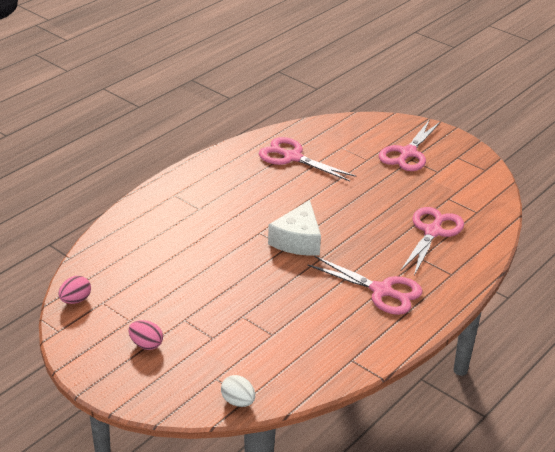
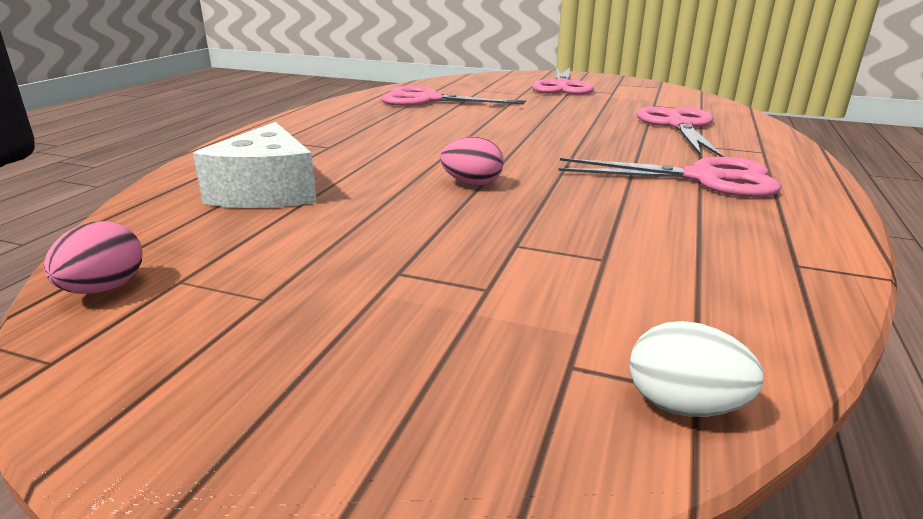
camera: 20 degrees left, 10 degrees down
(146, 344) = (332, 336): pink egg -> pink egg (472, 183)
(298, 240) = (513, 153): white cheese -> white cheese (267, 191)

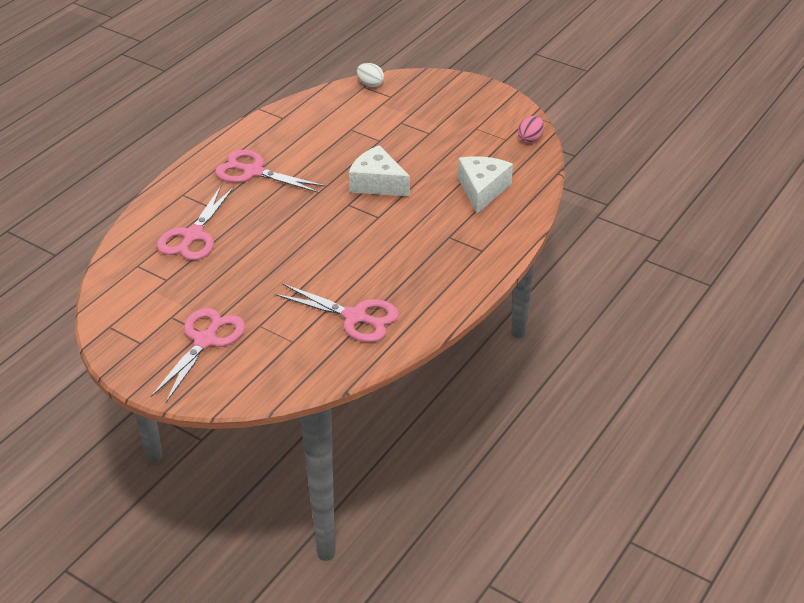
camera: 165 degrees left, 15 degrees up
(472, 183) = (377, 183): pink egg -> white cheese

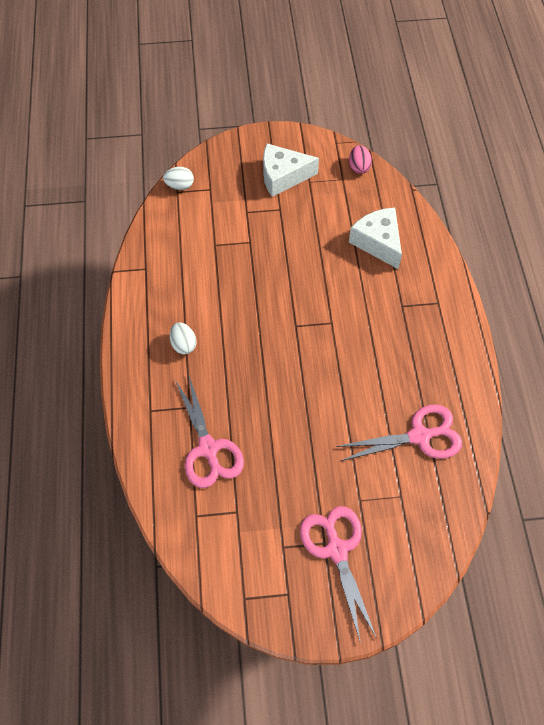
camera: 40 degrees left, 20 degrees up
(253, 172) = (183, 344): pink scissors -> white egg
(377, 183) = (295, 288): white cheese -> white cheese (283, 176)

